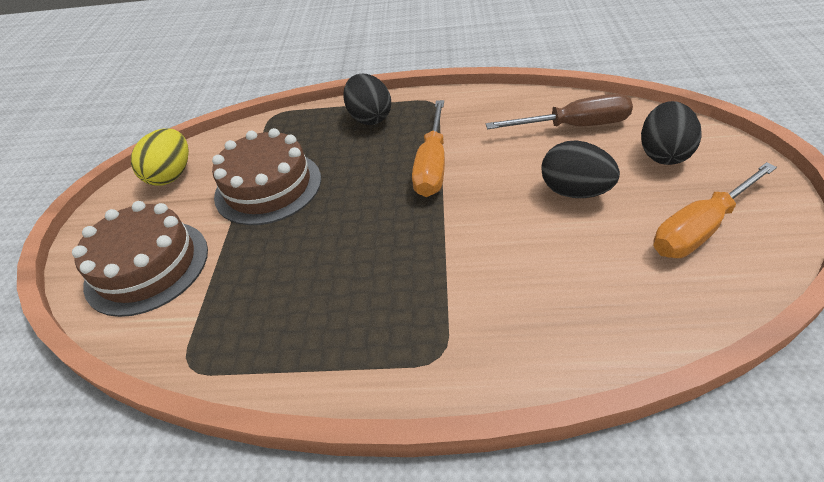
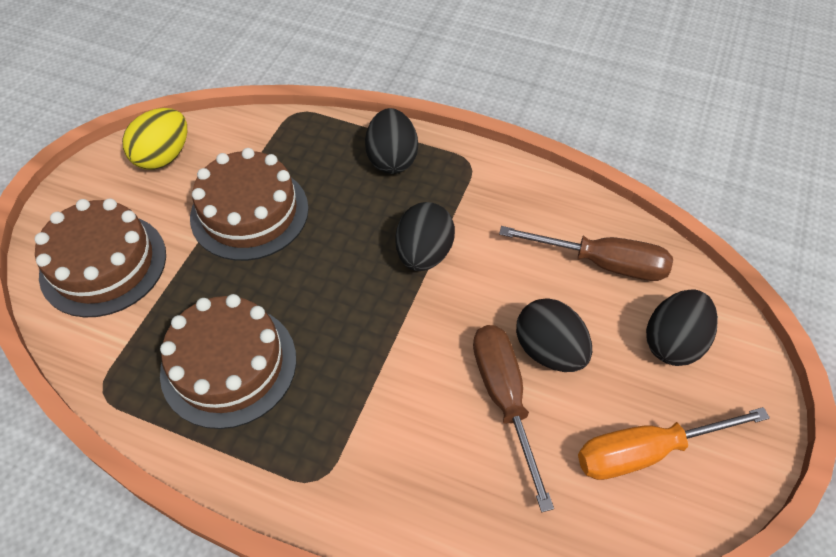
camera: 15 degrees right, 10 degrees up
(305, 299) = (229, 365): none -> brown cake
(432, 165) = (424, 254): orange screwdriver -> black egg
(562, 235) = (504, 399): none -> brown screwdriver

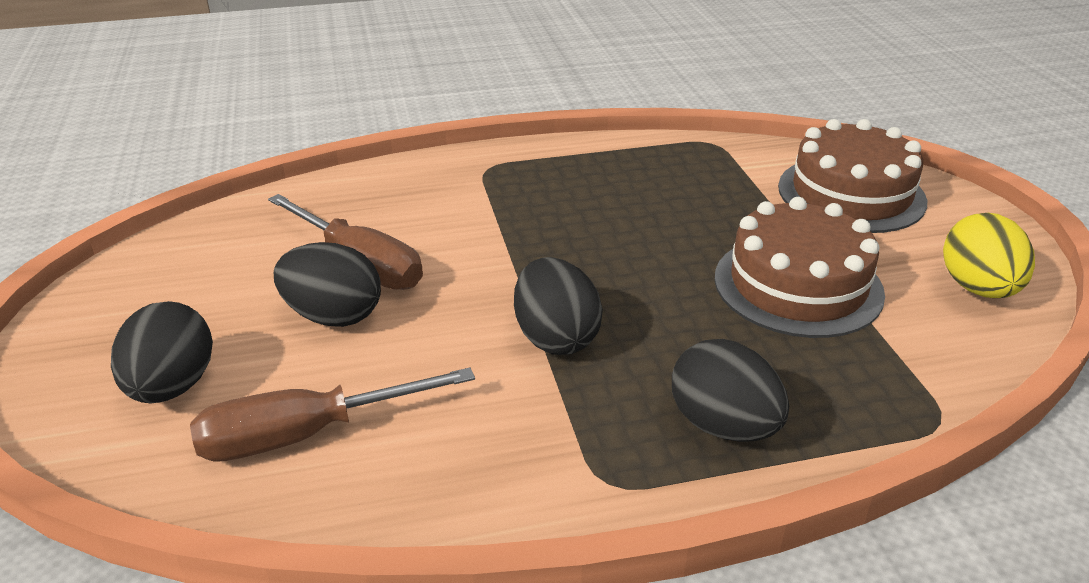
camera: 145 degrees right, 20 degrees down
(229, 365) = (640, 187): brown cake -> none
(646, 451) = (187, 285): orange screwdriver -> none

